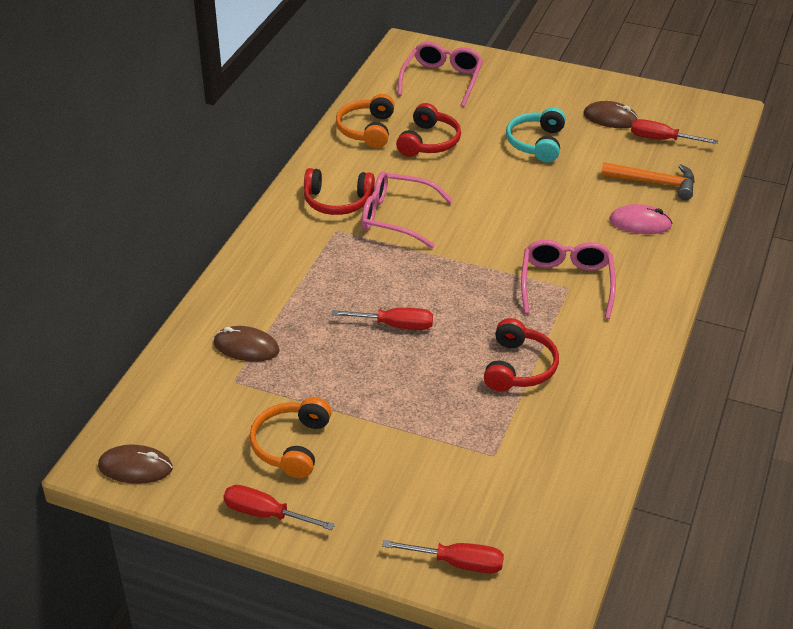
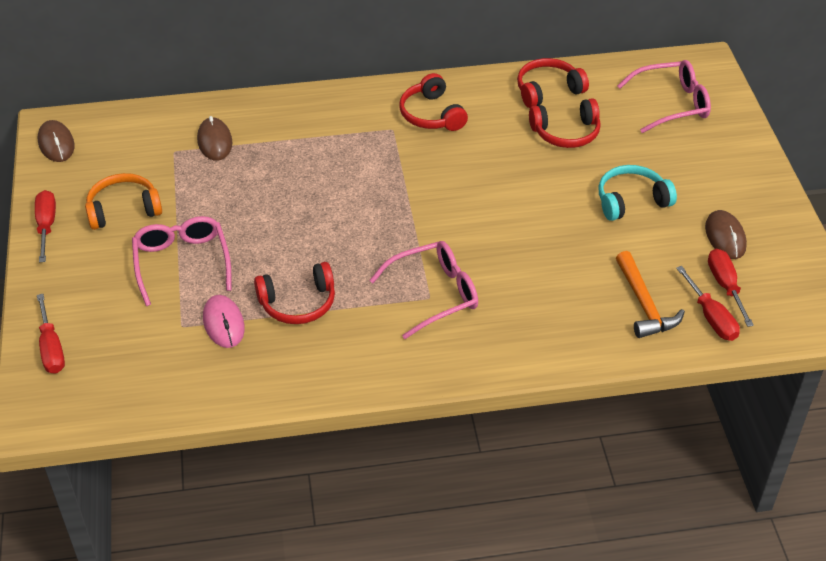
camera: 60 degrees right, 5 degrees up
(367, 130) = (548, 90): orange headphones -> red headphones
(395, 325) = (298, 210): red screwdriver -> red screwdriver (710, 317)
(396, 217) = (439, 155): pink glasses -> pink glasses (182, 262)
(640, 223) = (568, 315): pink mouse -> pink mouse (223, 323)

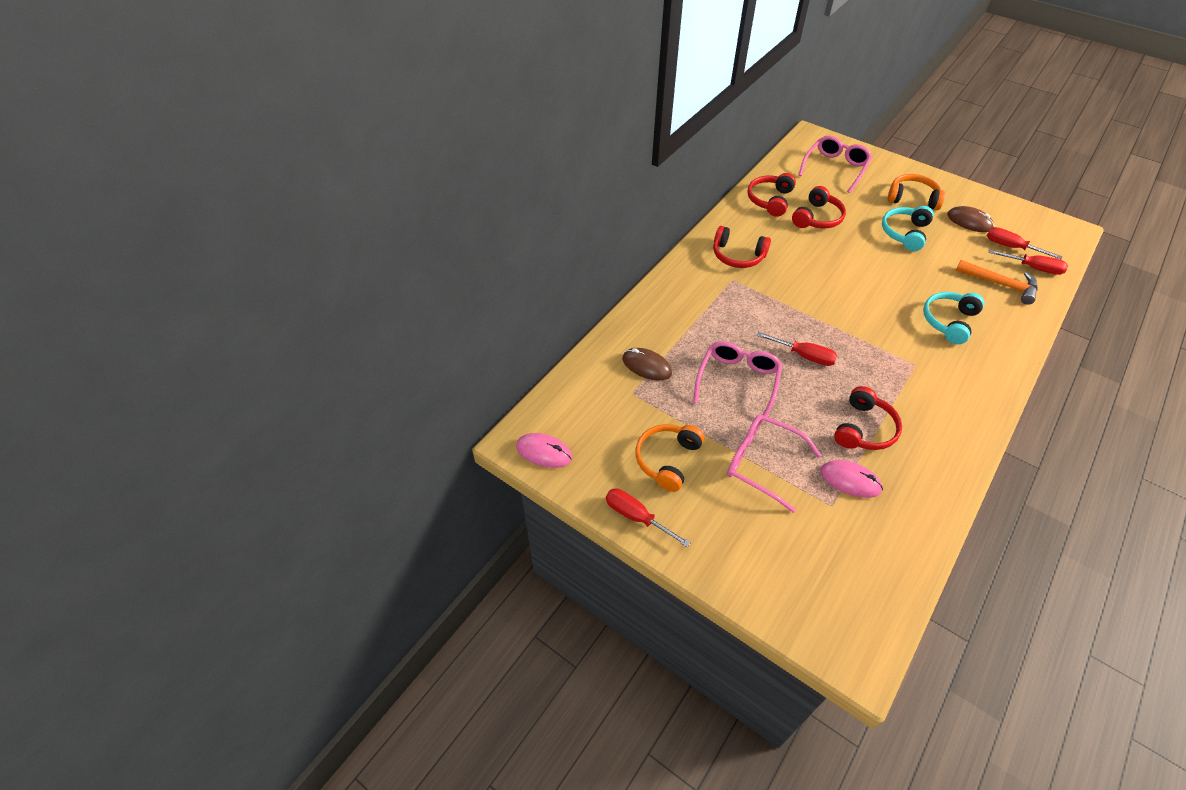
camera: 45 degrees left, 5 degrees up
(51, 348) = (786, 601): red screwdriver -> red screwdriver (803, 355)
(56, 143) = (544, 452): brown mouse -> pink mouse
(434, 294) = (914, 360): pink glasses -> pink glasses (738, 381)
(527, 293) = (949, 321): none -> turquoise headphones
(703, 179) = (912, 198): none -> orange headphones

